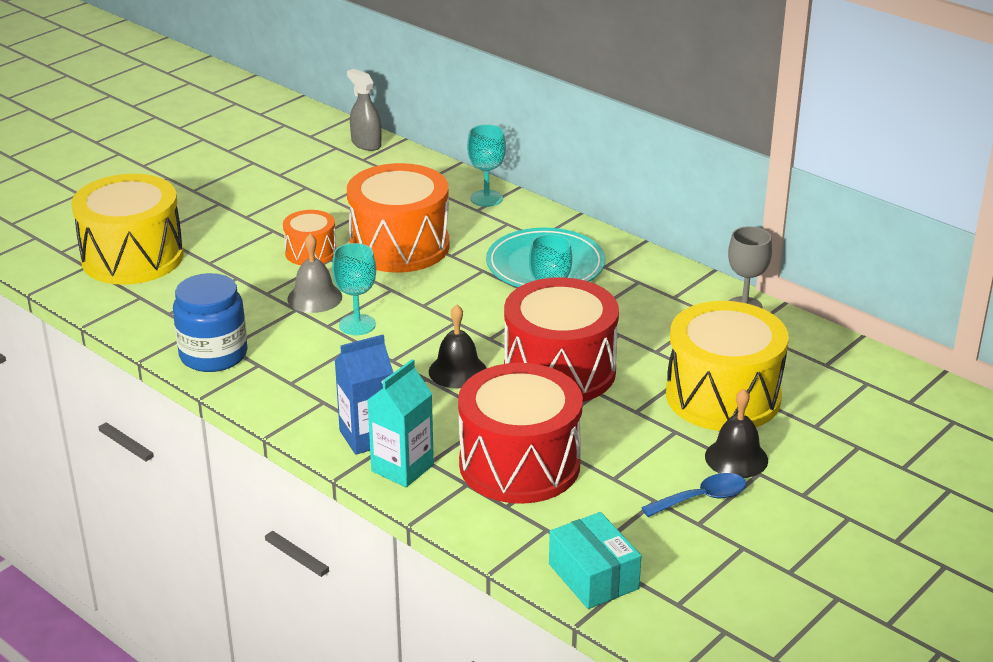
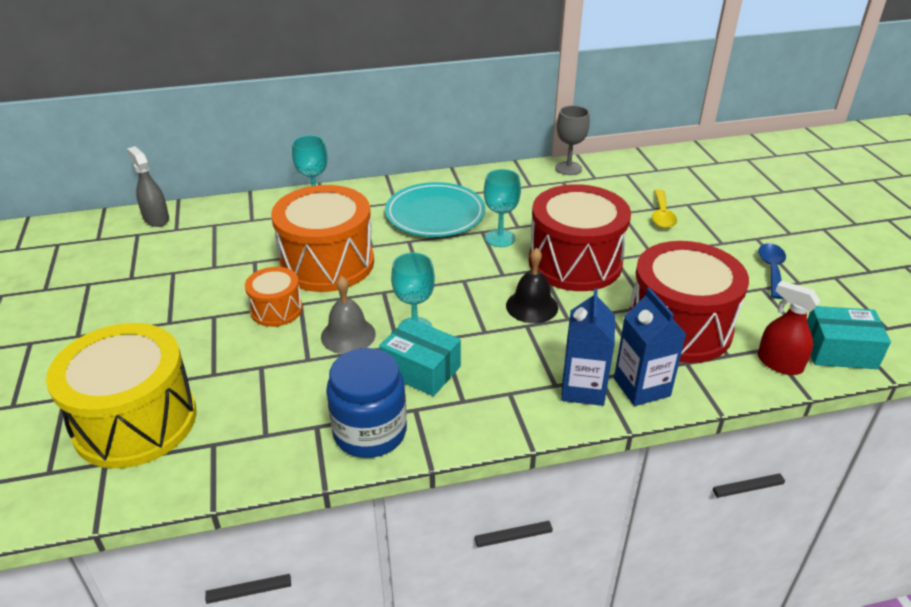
camera: 55 degrees left, 5 degrees up
(308, 348) = (421, 369): none -> turquoise box
(366, 144) = (156, 219): grey spray bottle -> grey spray bottle turned 60 degrees clockwise
(402, 468) = (641, 387): turquoise carton -> blue carton
(527, 541) = (779, 363): none -> red spray bottle
(723, 396) = (662, 215): yellow drum -> yellow spoon
(736, 458) = (734, 239): black bell -> none

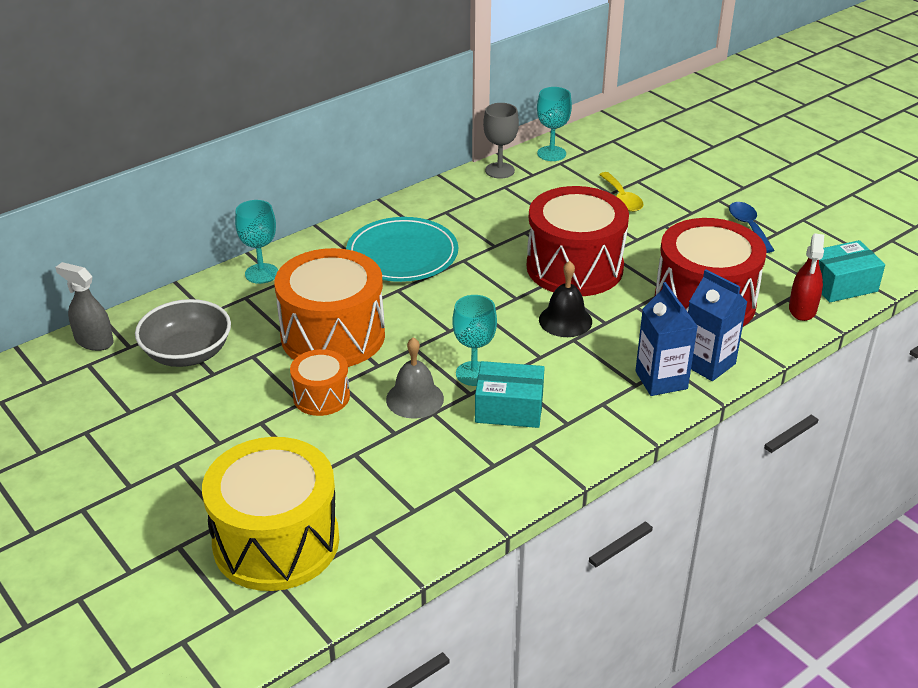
camera: 25 degrees left, 0 degrees up
(210, 246) = (187, 353): none -> grey bowl
(370, 432) = (507, 476): blue jar -> none
(500, 238) = (486, 262): turquoise goblet -> turquoise goblet (551, 153)
(779, 363) = (802, 309): red spray bottle -> red spray bottle turned 90 degrees counterclockwise

